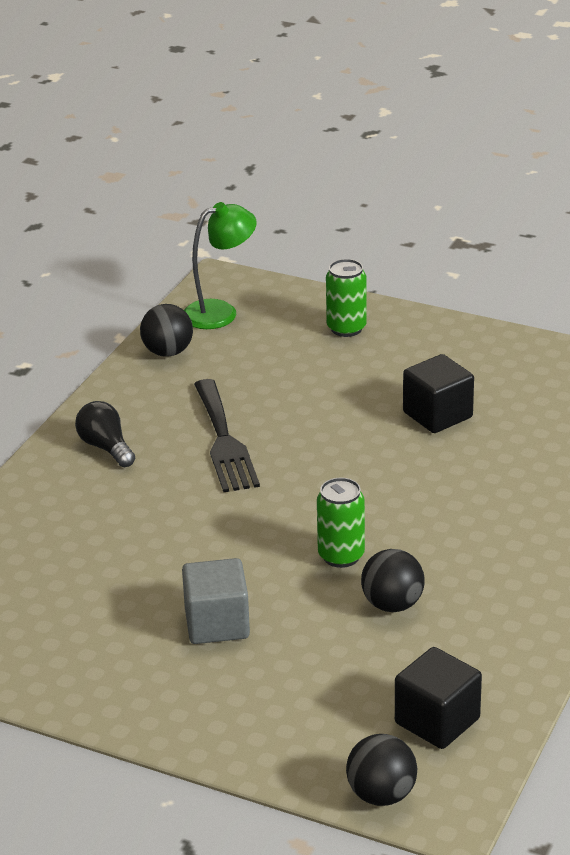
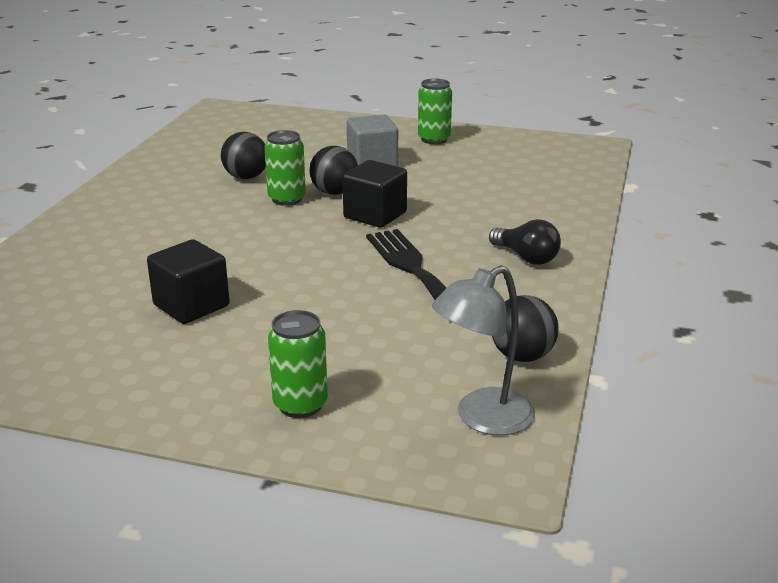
camera: 170 degrees right, 5 degrees down
(108, 677) = (434, 139): none -> green can
(220, 312) = (482, 418): green lamp -> grey lamp
(381, 795) = (255, 112): black ball -> black ball (334, 192)
(437, 721) = (220, 134): black cube -> black cube (375, 215)

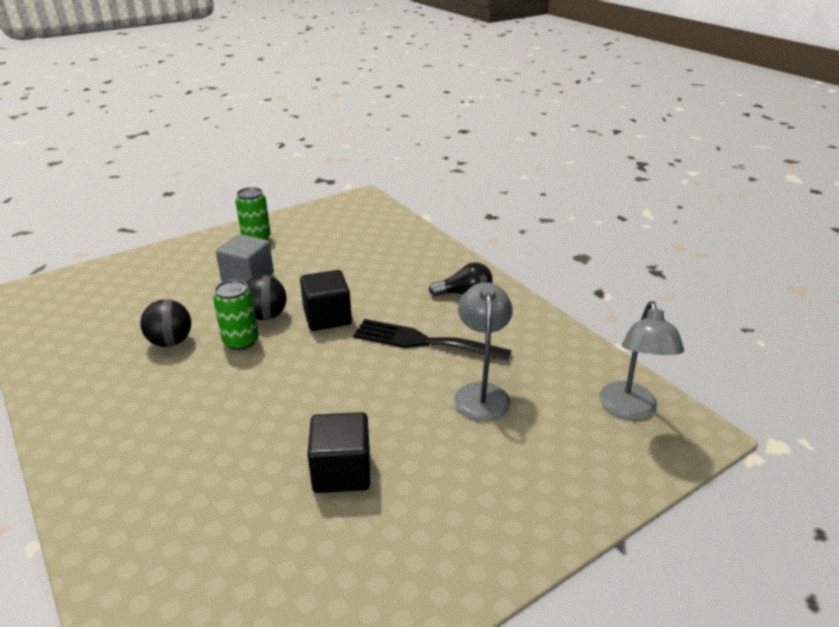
camera: 50 degrees left, 5 degrees up
(300, 405) = (544, 481): green can -> none
(381, 326) = (481, 393): none -> grey lamp
(522, 356) = (576, 358): black ball -> none

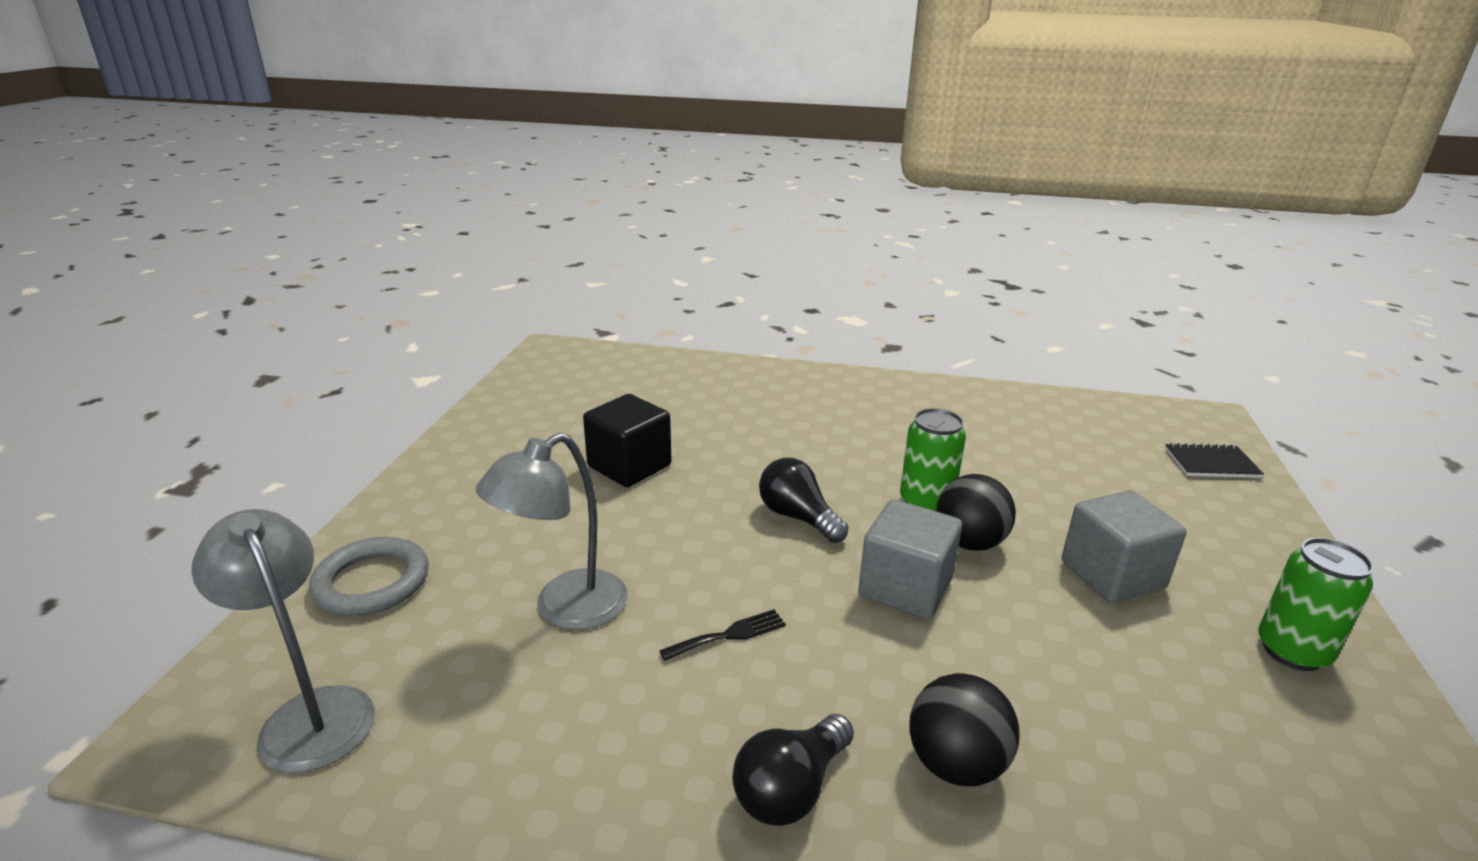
camera: 135 degrees right, 5 degrees down
(91, 281) = (1211, 463): none -> black notebook
(171, 342) = (980, 464): black ball -> black ball (955, 764)
(310, 372) = (797, 517): none -> black light bulb
(327, 317) = (905, 588): black cube -> grey cube
(423, 341) = (729, 635): black fork -> black fork, size x0.44
(481, 393) = (565, 609): grey lamp -> grey lamp turned 90 degrees clockwise
(575, 473) = (372, 582): none -> grey ring

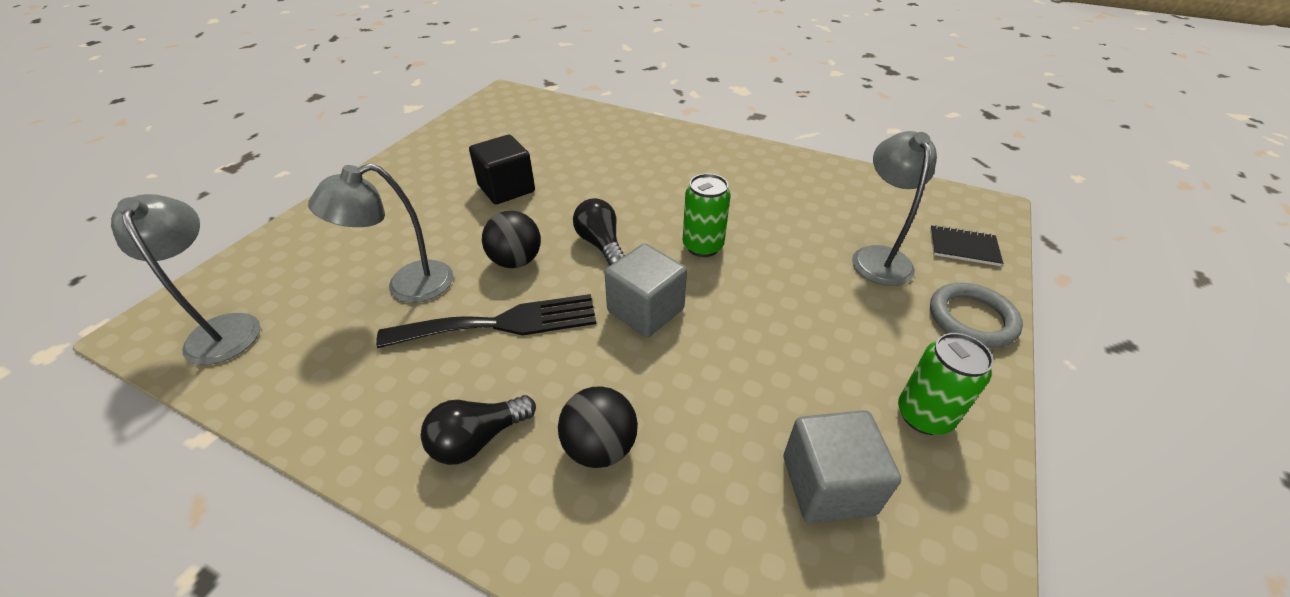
camera: 15 degrees right, 15 degrees up
(372, 582) = (302, 248): grey ring -> grey ring (971, 319)
(729, 635) = (501, 323): black fork -> black fork, size x2.26
(969, 542) = (716, 283): black ball -> black ball (516, 261)
(1112, 575) = (813, 327): grey cube -> grey cube (828, 485)
(1130, 486) = (878, 257): none -> grey lamp

